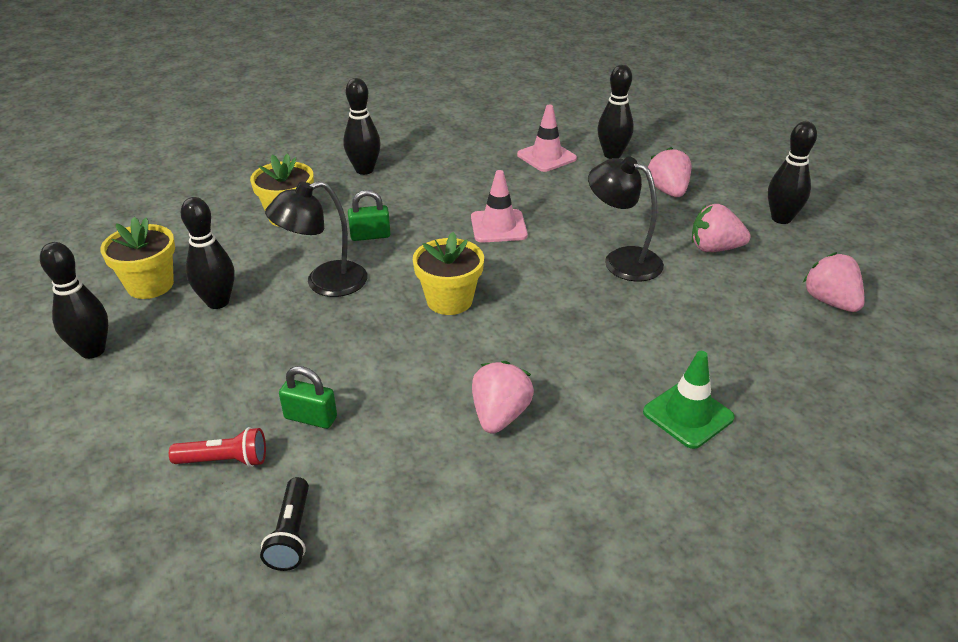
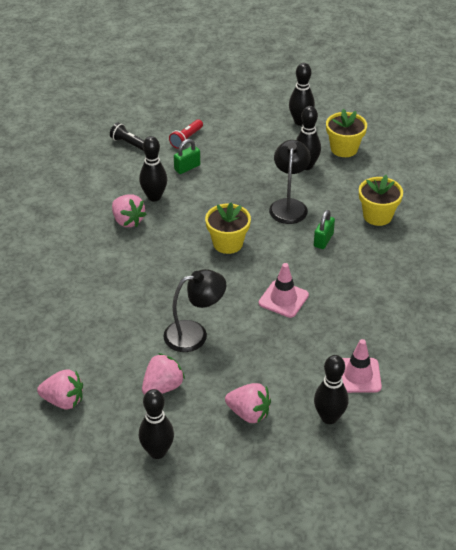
camera: 125 degrees right, 5 degrees up
(364, 170) = (415, 270): black bowling pin -> black bowling pin (154, 197)
(688, 415) = (60, 279): green traffic cone -> none

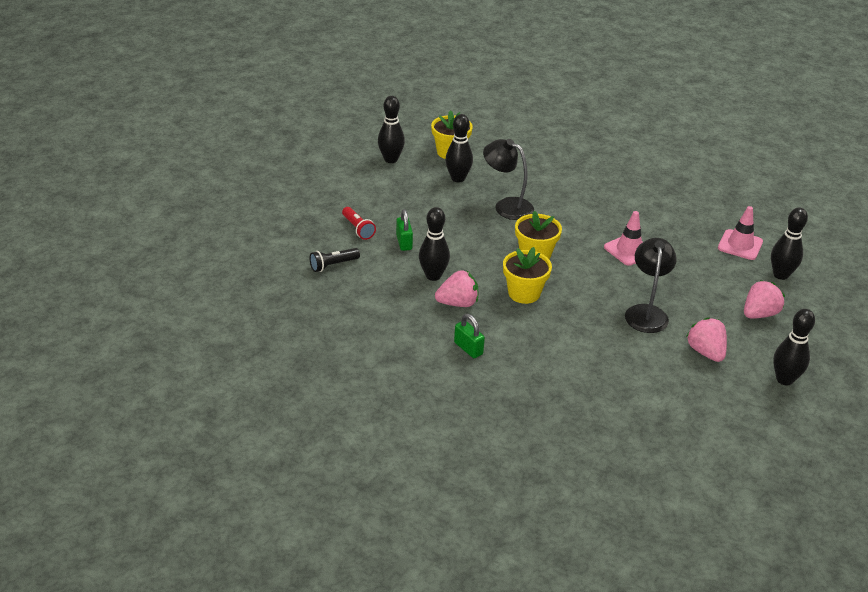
camera: 65 degrees left, 5 degrees down
(63, 401) = (695, 420): pink strawberry -> none
(323, 240) = (566, 205): green padlock -> green padlock (468, 348)
(377, 216) = (553, 168): yellow flower pot -> yellow flower pot (524, 293)

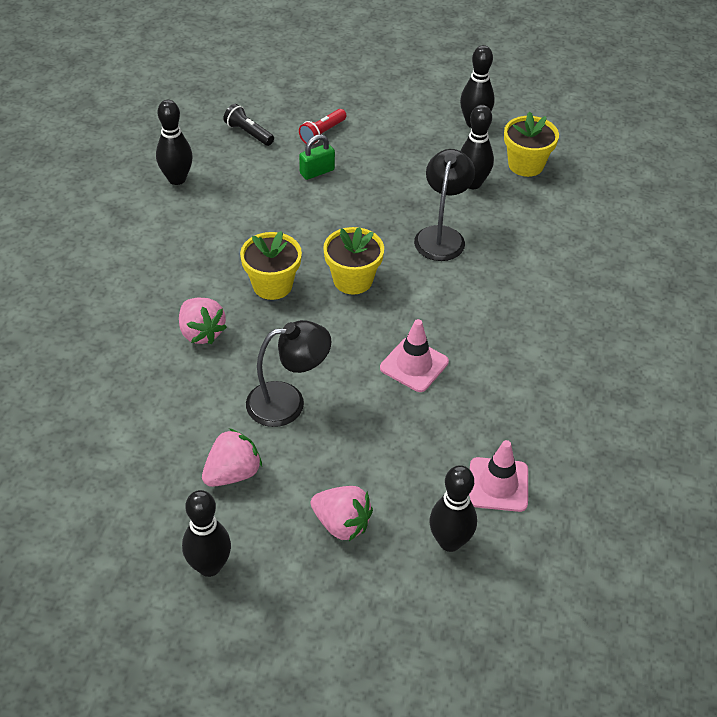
camera: 70 degrees right, 10 degrees up
(433, 276) = (267, 207): black bowling pin -> black bowling pin (177, 179)
(458, 303) = (227, 236): pink strawberry -> pink strawberry (201, 332)
(468, 348) = (153, 261): green padlock -> none

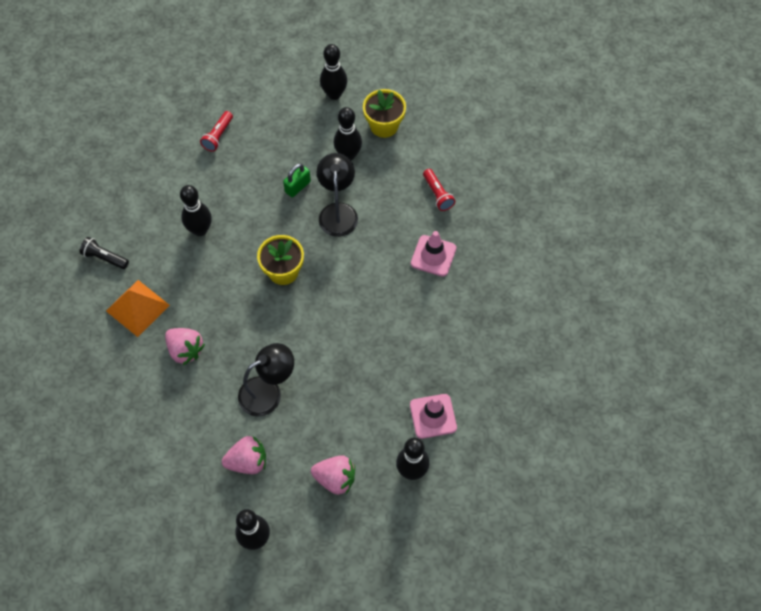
camera: 15 degrees left, 15 degrees up
(161, 276) = (137, 308): none -> orange pyramid
(177, 179) = (118, 212): black bowling pin -> black bowling pin (200, 230)
(232, 473) = (248, 461): pink strawberry -> pink strawberry turned 45 degrees clockwise
(248, 133) = (159, 151): black flashlight -> black flashlight (104, 258)
(272, 285) = (225, 293): yellow flower pot -> none
(317, 172) = (225, 176): green padlock -> green padlock (297, 187)
(414, 365) = (349, 334): pink traffic cone -> pink traffic cone (433, 256)
(574, 246) = (437, 194): none -> red flashlight

